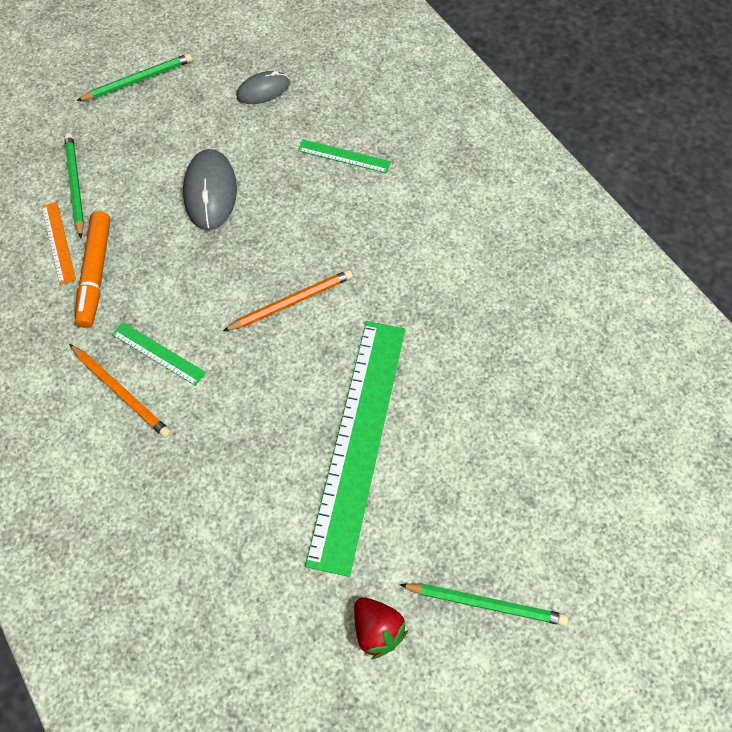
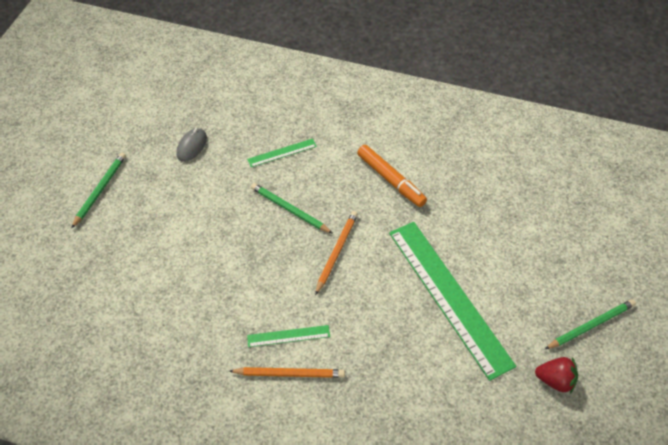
camera: 40 degrees left, 10 degrees down
(58, 242) = (152, 320): orange ruler -> none
(75, 185) = (126, 279): green pencil -> green pencil (289, 209)
(96, 273) = (199, 320): orange marker -> orange marker (391, 180)
(210, 192) = (221, 225): grey mouse -> none

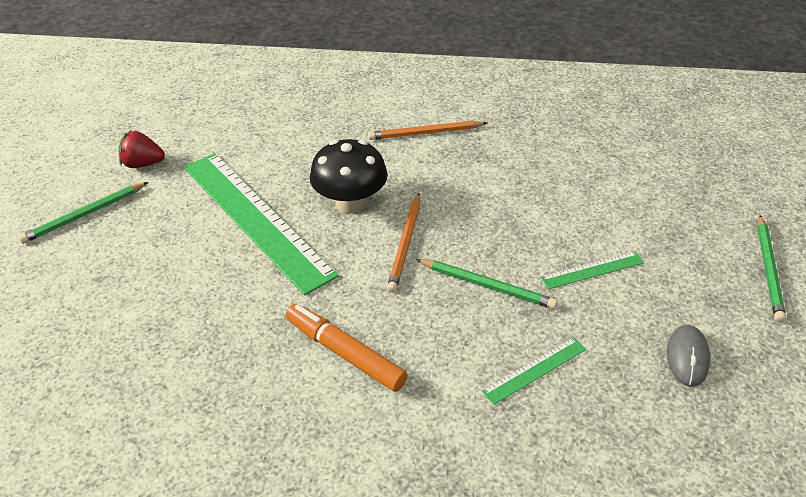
camera: 170 degrees right, 10 degrees down
(288, 336) = (437, 160): green ruler -> green ruler (592, 270)
(371, 299) = (350, 203): none -> black mushroom

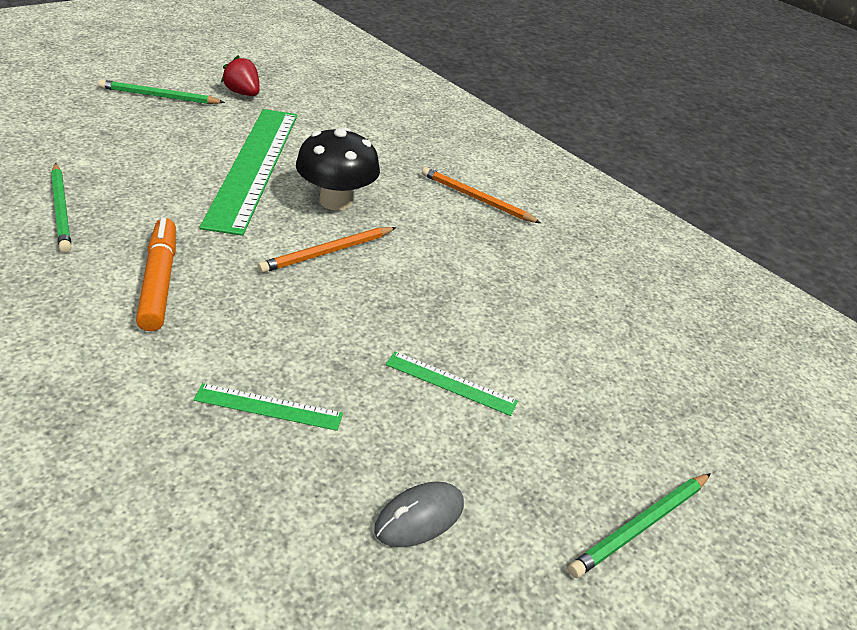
camera: 35 degrees right, 5 degrees down
(487, 285) = (340, 323): green pencil -> green pencil (61, 210)

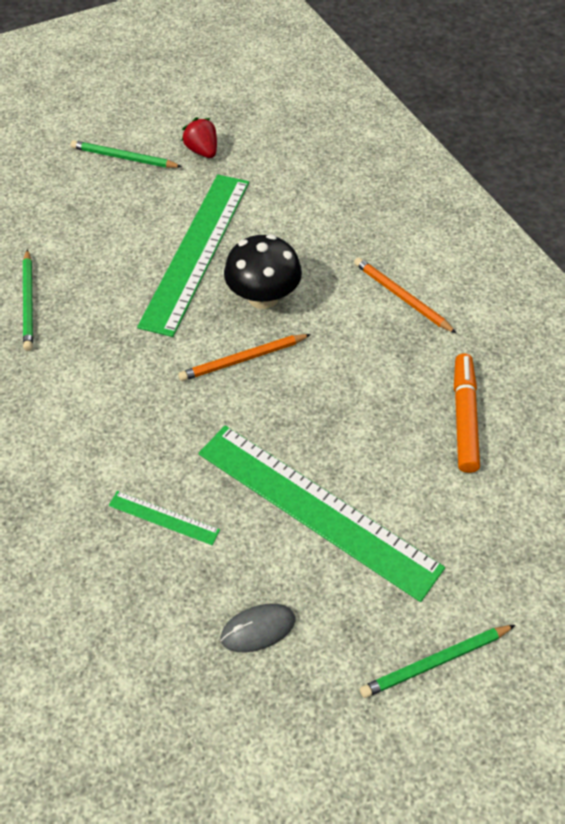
camera: 20 degrees right, 15 degrees up
(159, 281) = (97, 385): orange marker -> orange marker (464, 417)
(450, 383) = (316, 509): green ruler -> green ruler, size x2.37

